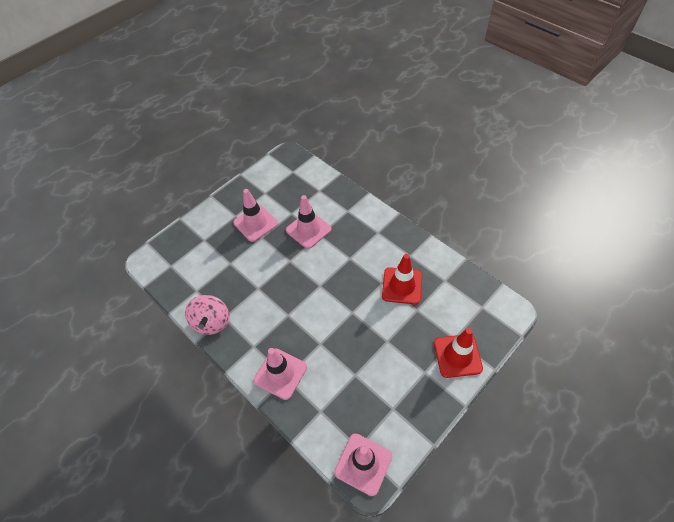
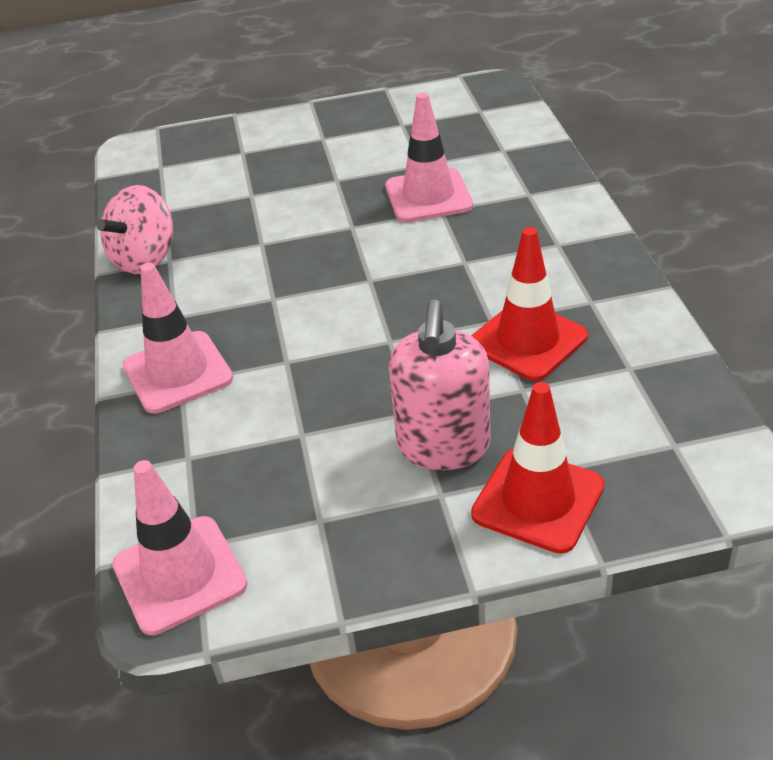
camera: 35 degrees right, 15 degrees down
(255, 223) = (346, 158): pink traffic cone -> none
(410, 351) = (443, 446): none -> pink soap dispenser

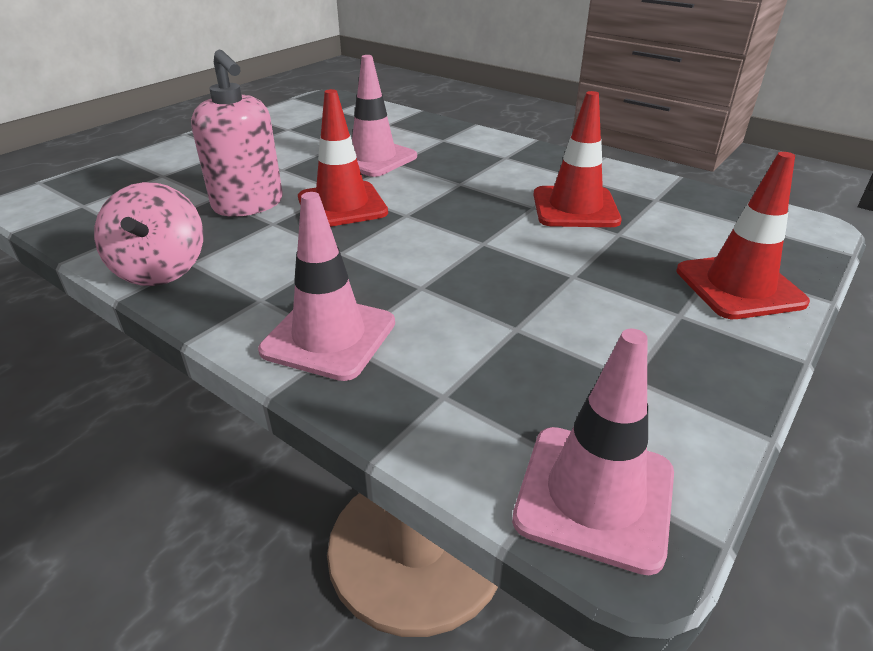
camera: 45 degrees left, 5 degrees down
(332, 246) = (342, 205): none -> red traffic cone
(443, 446) = (630, 286): pink soap dispenser -> pink soap dispenser (248, 205)

